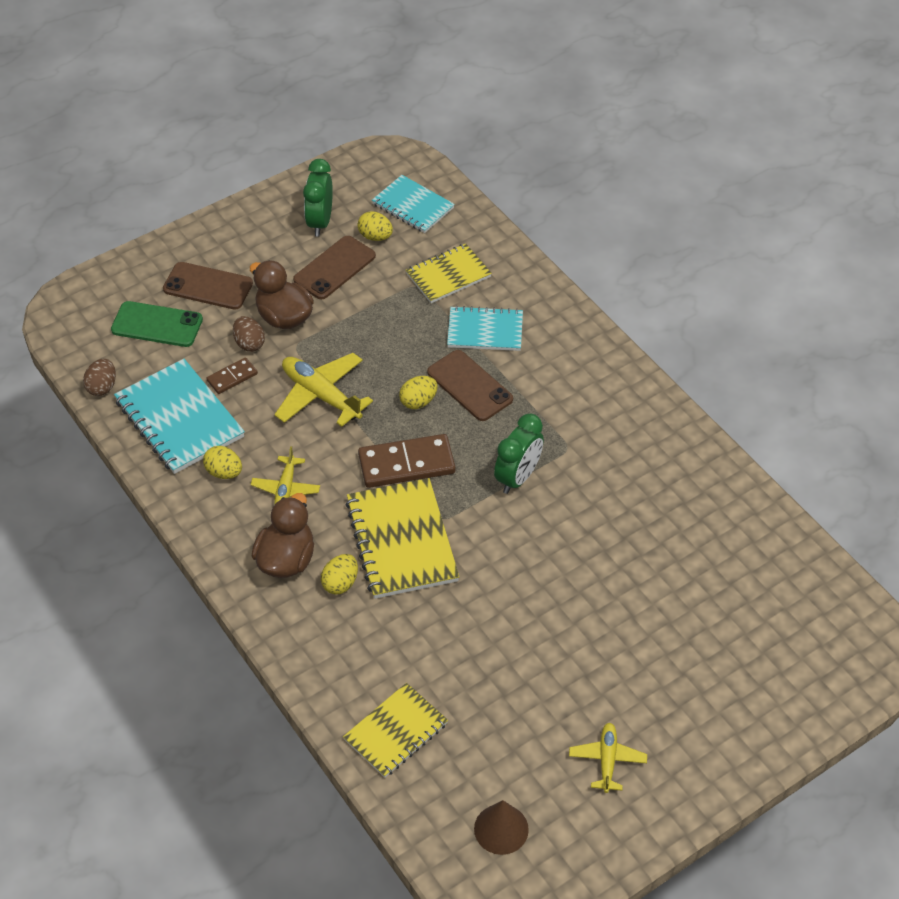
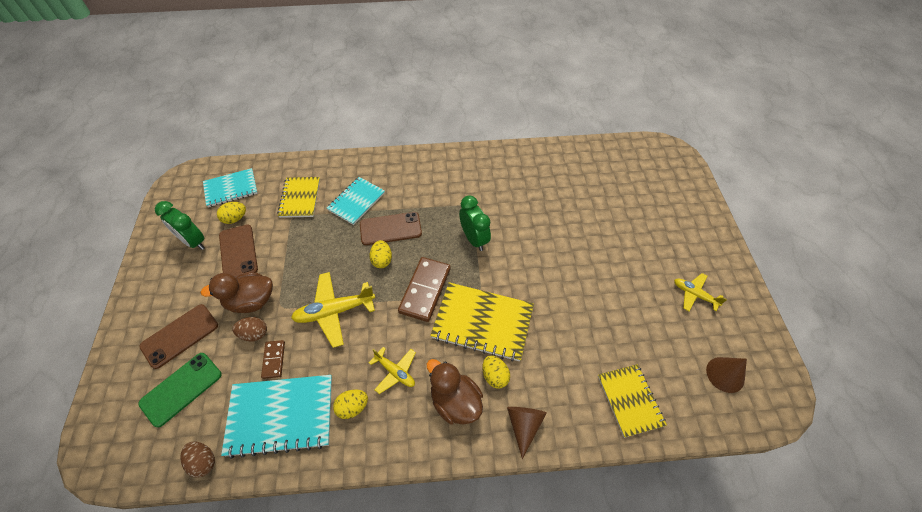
camera: 60 degrees left, 5 degrees up
(299, 636) = (524, 425): none -> brown cone

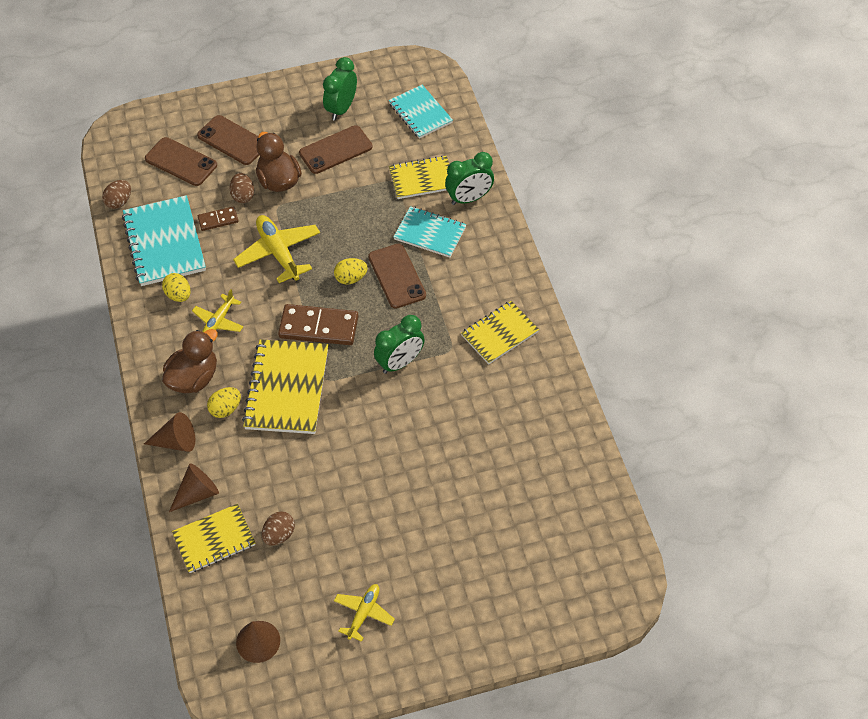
camera: 80 degrees right, 0 degrees up
(181, 389) = (181, 162): green phone -> brown phone
(235, 218) = (379, 132): yellow egg -> none
(333, 173) = (469, 198): none -> green clock
(462, 176) = (499, 333): none -> yellow notebook
(582, 411) = (197, 493): none -> brown cone
(626, 346) = (279, 535): none -> brown egg

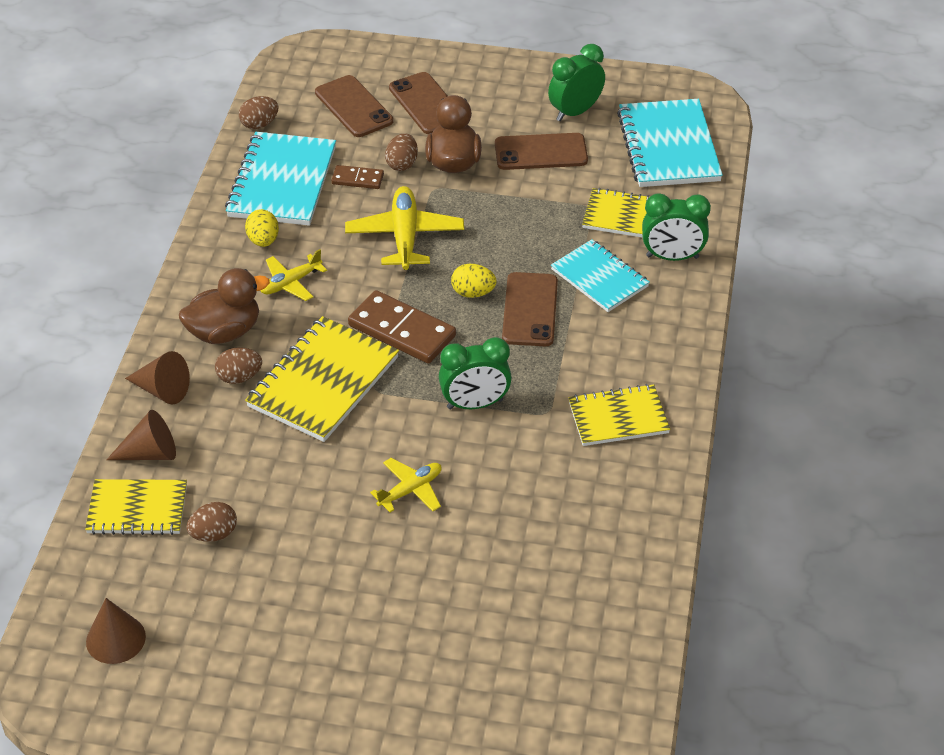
camera: 25 degrees right, 10 degrees down
(225, 409) = (239, 377): yellow egg -> brown egg
(363, 613) = (257, 661): yellow plane -> yellow plane (410, 490)
(420, 113) = (668, 146): turquoise notebook -> turquoise notebook, size x1.55

